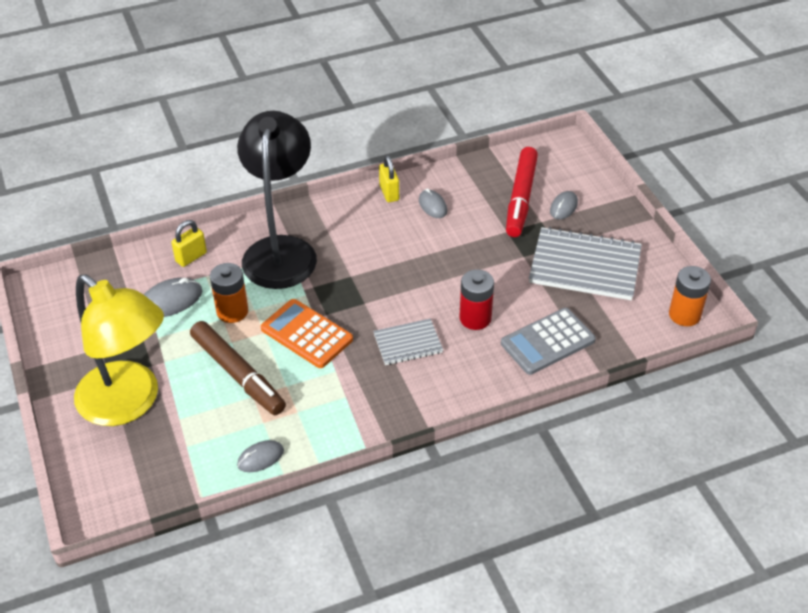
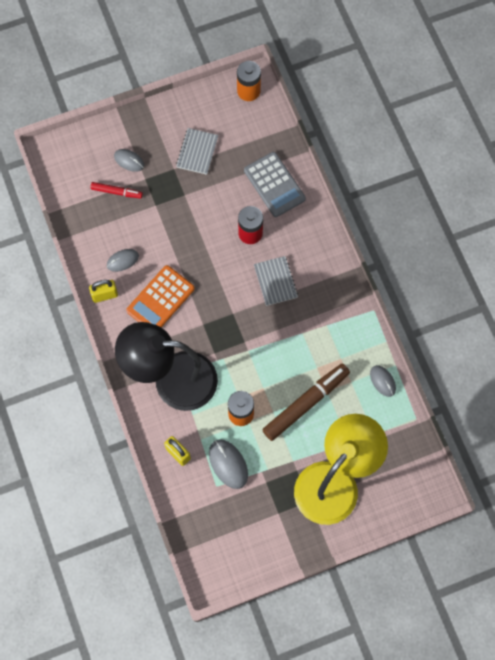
camera: 90 degrees left, 25 degrees up
(306, 334) = (265, 355): orange calculator -> orange calculator (160, 299)
(521, 198) = (116, 192): red marker -> red marker, size x0.52
(585, 266) = (197, 152): grey notebook -> grey notebook, size x0.55

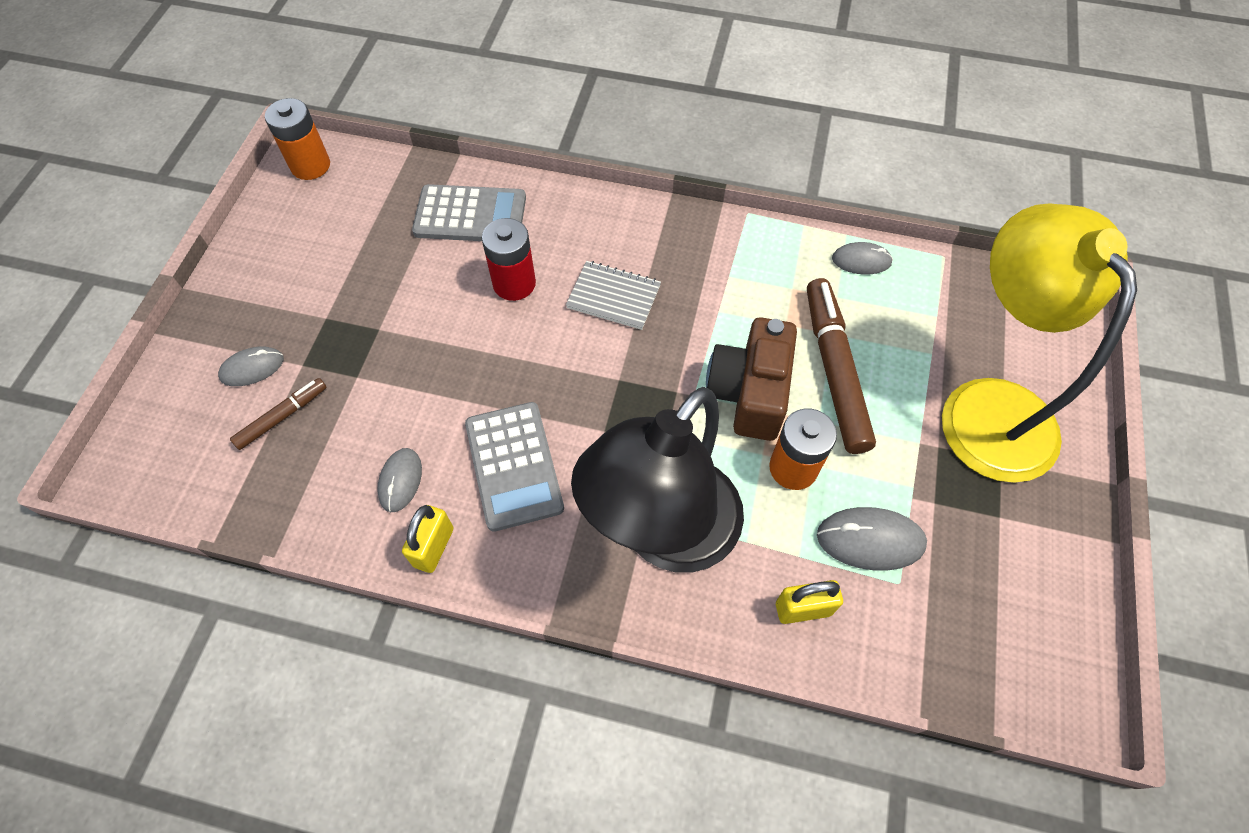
camera: 55 degrees left, 10 degrees down
(116, 192) = (282, 417): red marker -> brown marker
(160, 299) = (513, 466): orange calculator -> grey calculator
(197, 152) = (332, 274): grey notebook -> none
(266, 373) = (749, 393): none -> brown camera

